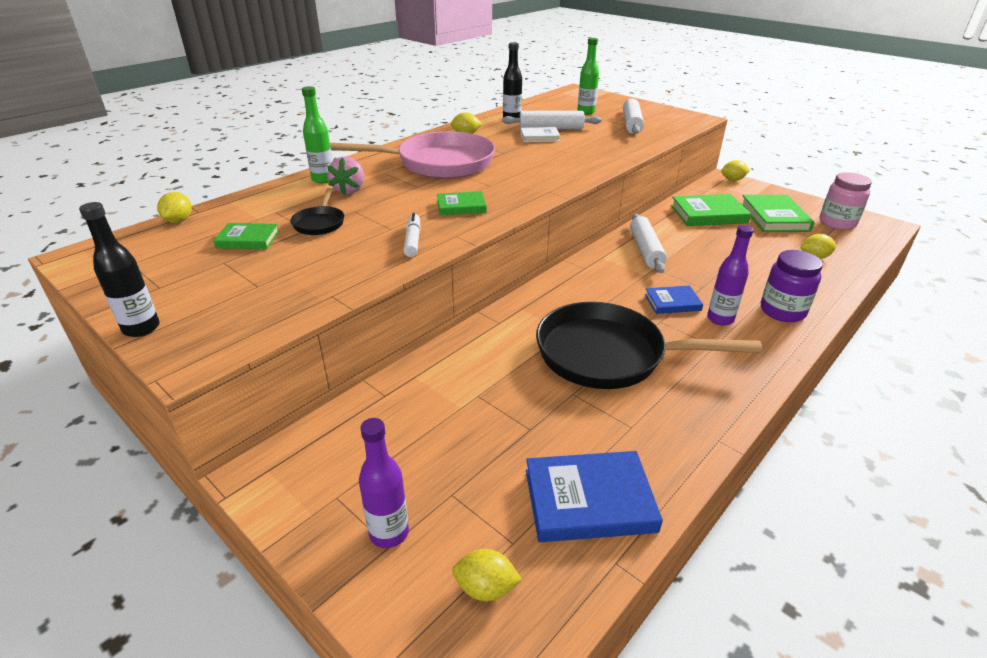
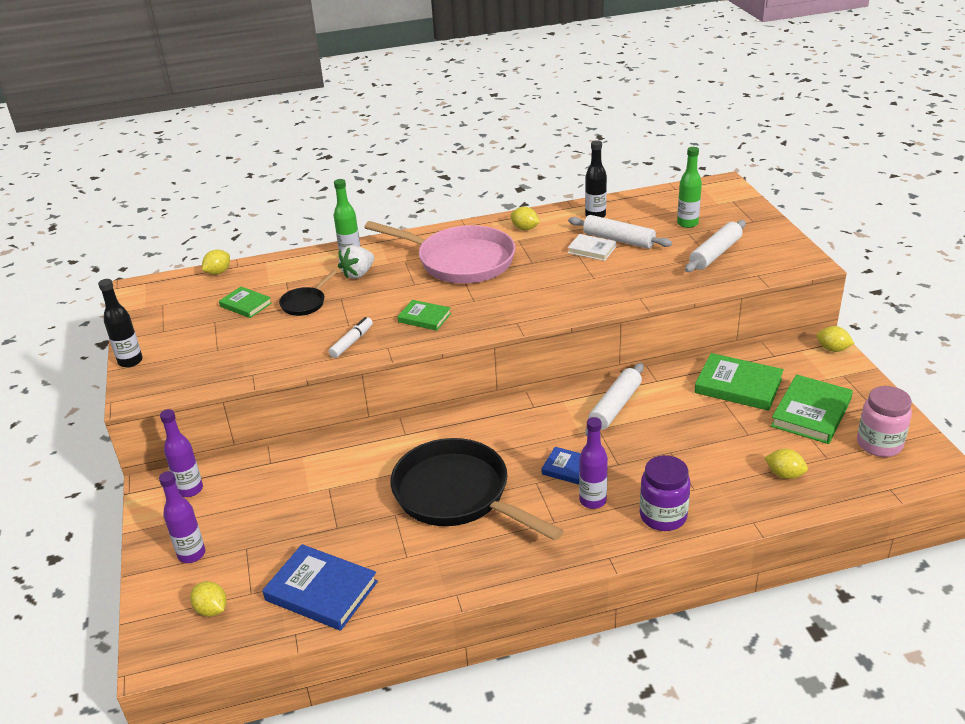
camera: 35 degrees right, 0 degrees up
(311, 460) = (190, 489): none -> purple bottle
(349, 190) = (358, 274): pink strawberry -> white strawberry

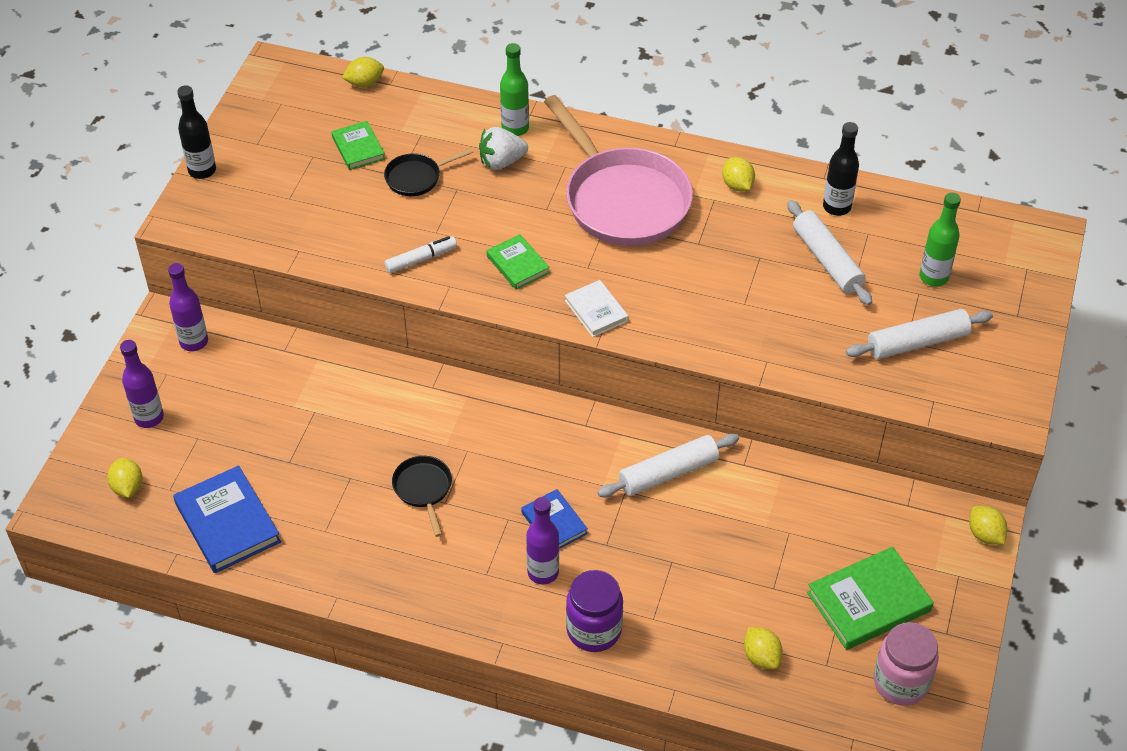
camera: 30 degrees right, 15 degrees up
(457, 495) = (423, 489): black pan -> black pan, size x0.45
(592, 250) = (782, 259): white book -> white book (596, 311)
(738, 386) = (825, 522): green book -> none

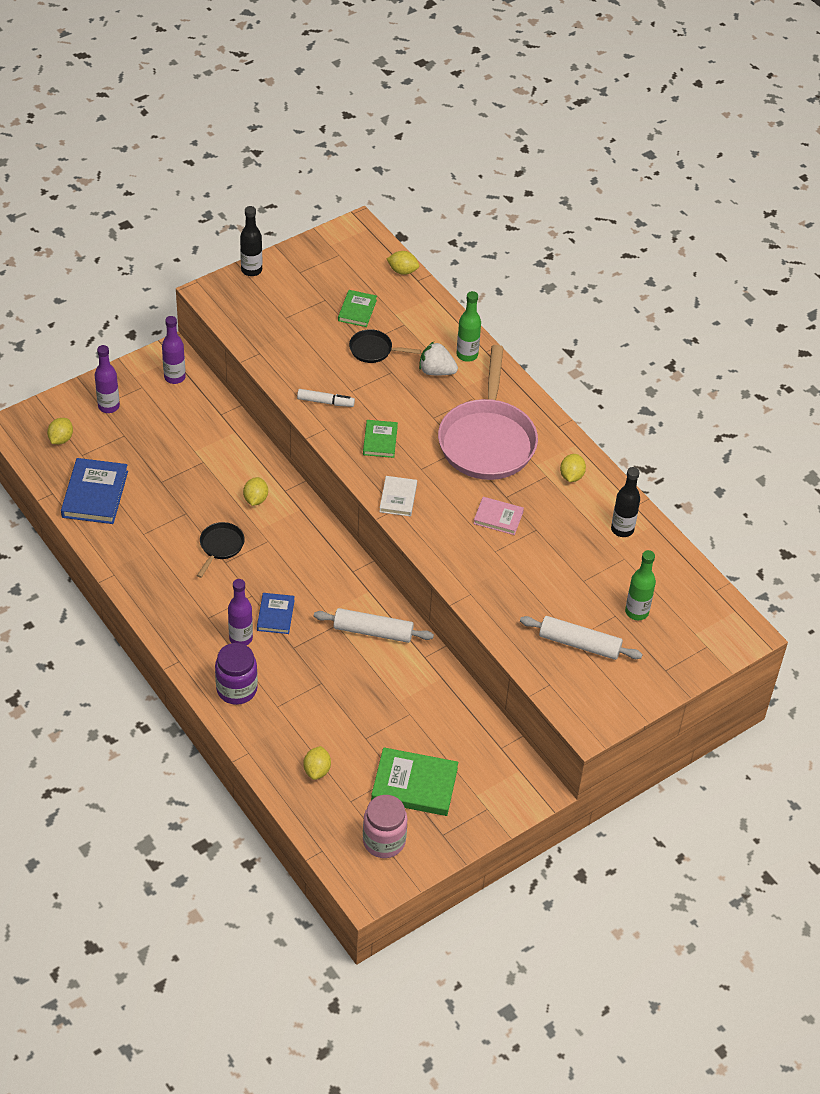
camera: 35 degrees right, 0 degrees up
(713, 268) = (498, 517): none -> pink book
(827, 260) = (577, 558): white rolling pin -> none
(985, 534) = (530, 797): yellow lemon -> yellow lemon (255, 499)

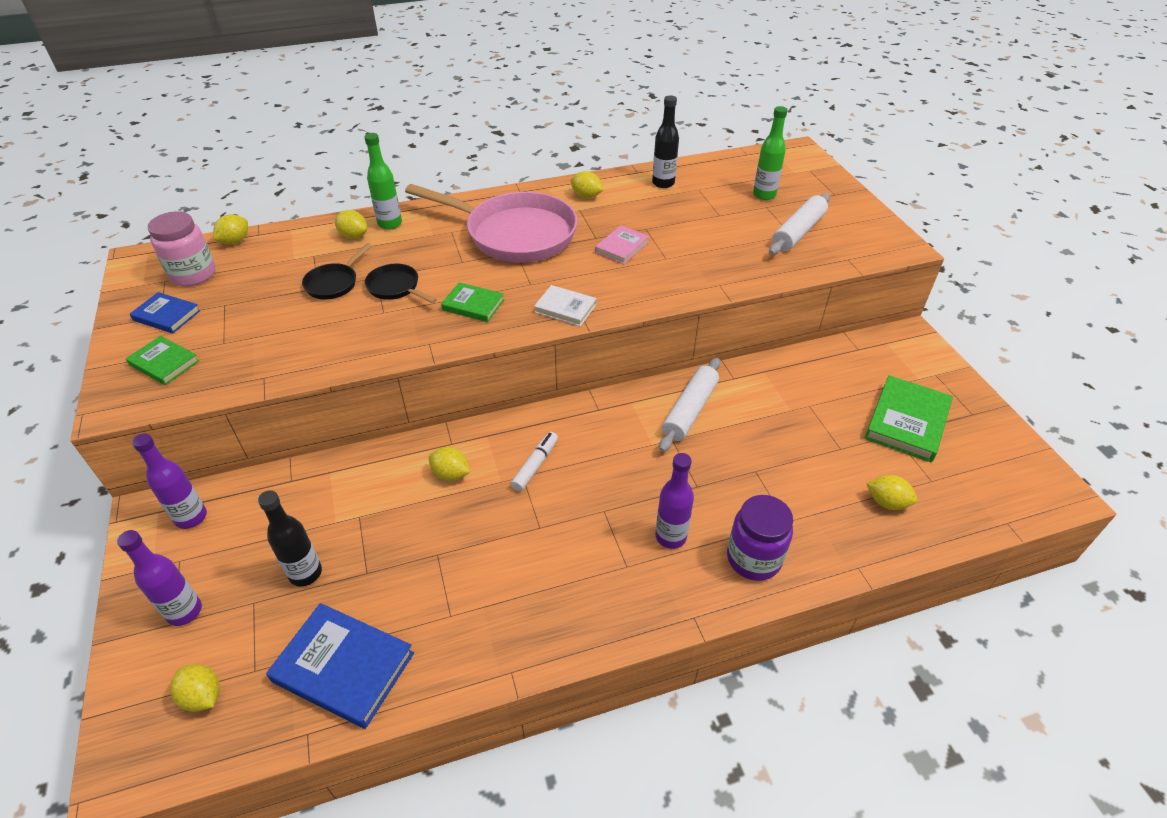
camera: 70 degrees left, 5 degrees down
(220, 546) = (512, 527): black pan -> black pan (396, 287)
(251, 270) = (115, 357): black bottle -> black bottle (305, 573)
(275, 615) = (642, 493): blue book -> blue book (166, 315)
(325, 402) = (386, 336): white marker -> white marker (535, 465)
(357, 310) = (263, 284): green book -> green book (164, 363)
(384, 841) = (986, 463): pink jar -> pink jar (193, 274)
(436, 371) = (398, 247): white strawberry -> none
(440, 338) = (354, 236): none -> yellow lemon

